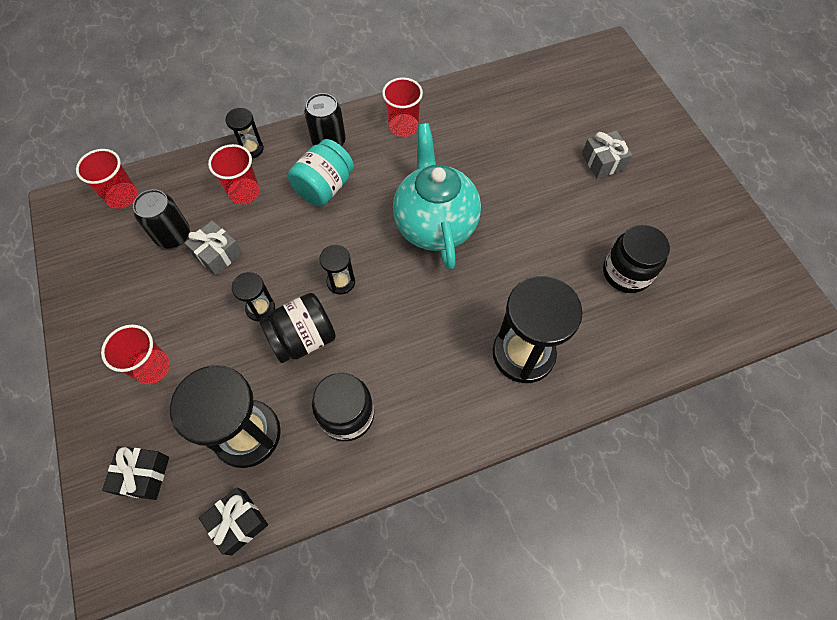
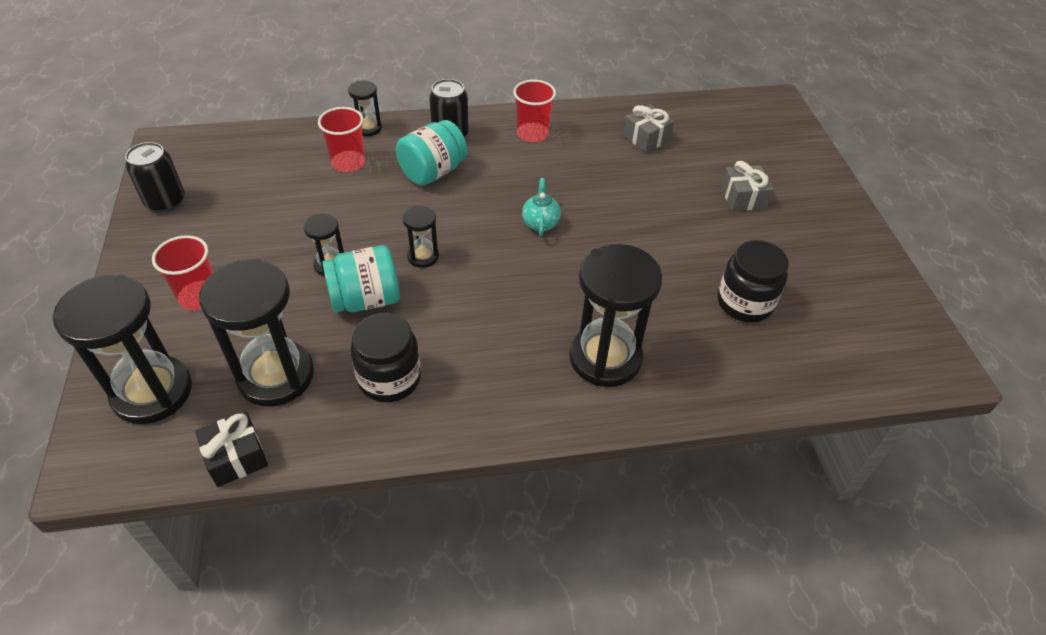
camera: 10 degrees right, 15 degrees down
(122, 196) = (225, 147): red cup -> none
(143, 475) = (152, 392): black gift -> black hourglass
(173, 235) = (263, 187): black can -> black can (165, 201)
(217, 254) = (302, 210): grey gift -> grey gift (646, 138)
(303, 338) = (366, 299): black jar -> turquoise jar
(435, 225) = (540, 223): turquoise teapot -> turquoise teapot, size x0.41

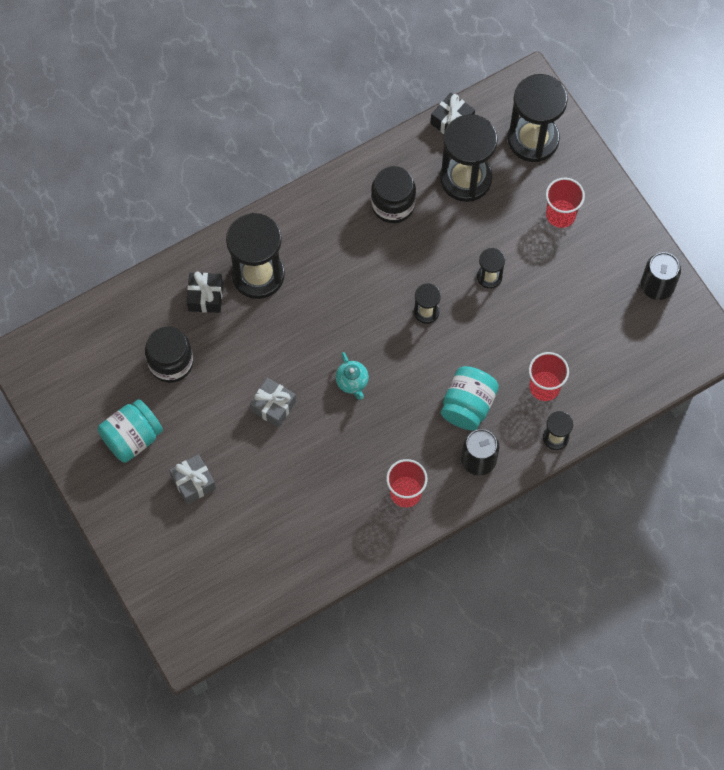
camera: 160 degrees right, 20 degrees up
(366, 299) = (445, 257): turquoise jar -> turquoise jar (132, 438)
(646, 138) = (299, 531): grey gift -> grey gift (273, 406)
(682, 356) = (205, 297): none -> black gift

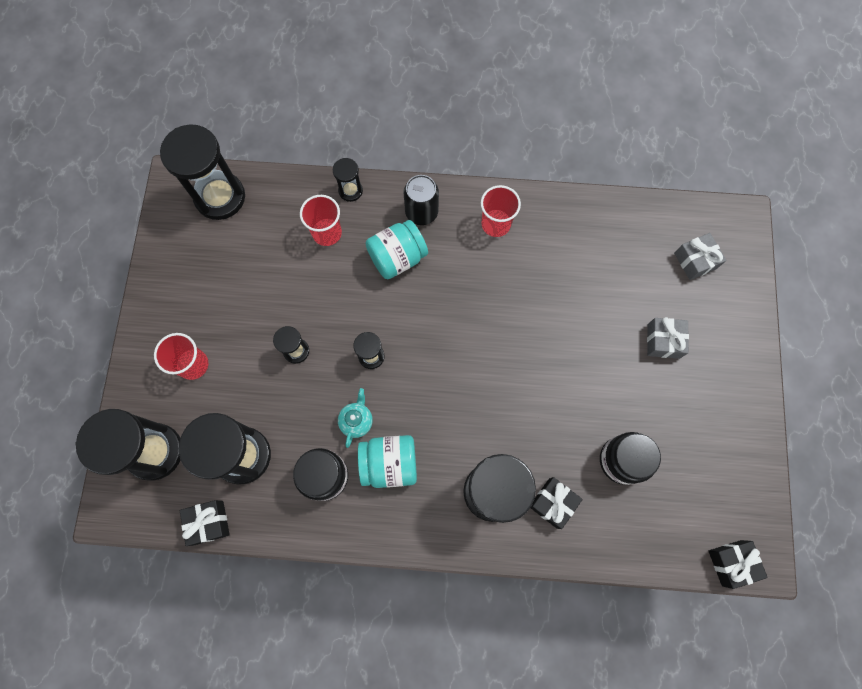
camera: 145 degrees left, 5 degrees up
(43, 342) = (731, 563): none -> black gift
(132, 438) = (695, 414): turquoise jar -> turquoise jar (389, 463)
(273, 406) = (556, 361): grey gift -> grey gift (695, 261)
(352, 382) = (476, 337): turquoise teapot -> turquoise teapot (357, 421)
(657, 286) = (173, 252): black can -> none
(661, 356) = (220, 197): none -> black hourglass

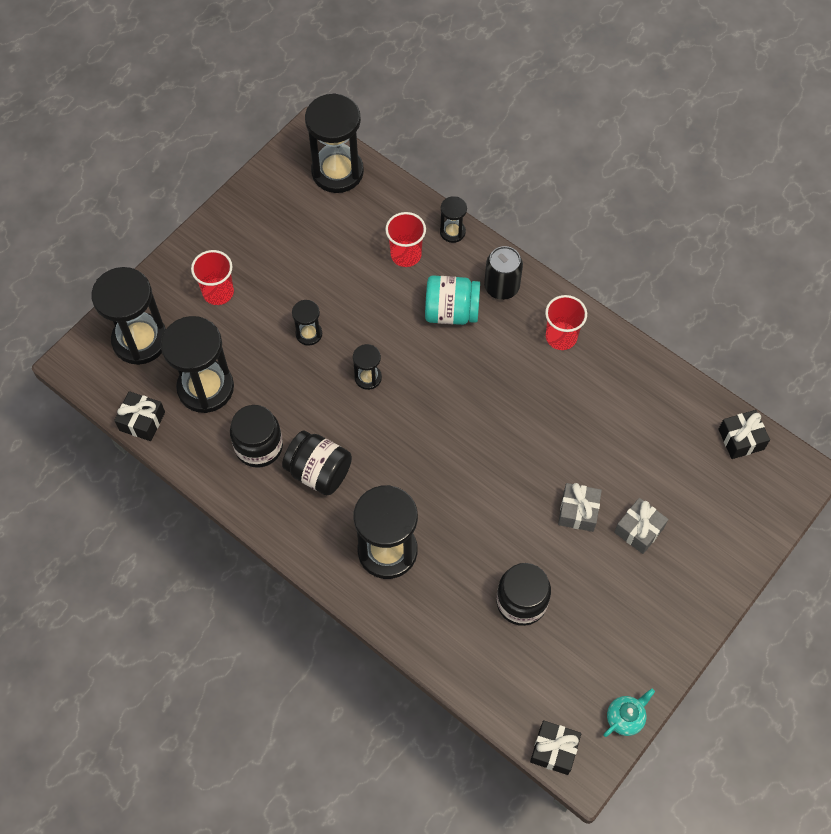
camera: 35 degrees right, 10 degrees down
(357, 421) = (317, 421): turquoise teapot -> turquoise teapot (625, 718)
(389, 463) = (319, 472): turquoise jar -> black jar
(553, 503) = (433, 595): black gift -> black gift (741, 439)
(695, 261) = (725, 482): grey gift -> grey gift (578, 511)

